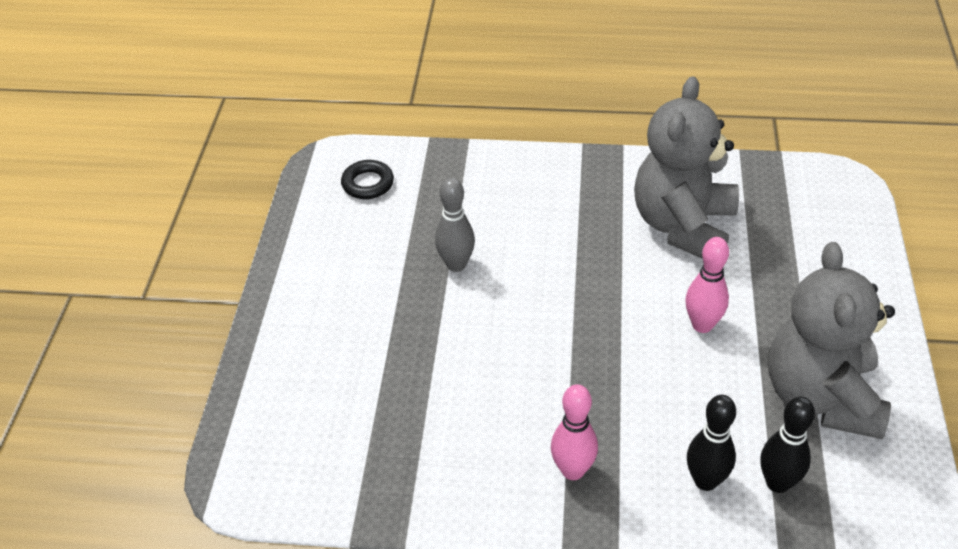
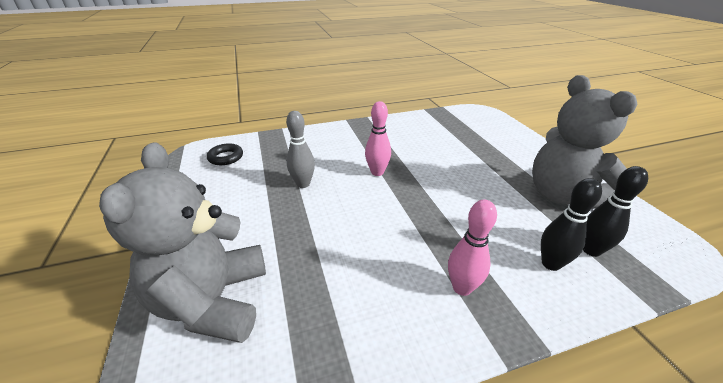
camera: 25 degrees left, 10 degrees down
(683, 226) = (422, 140): grey teddy bear -> grey teddy bear (213, 301)
(702, 325) = (469, 179): pink bowling pin -> pink bowling pin (377, 172)

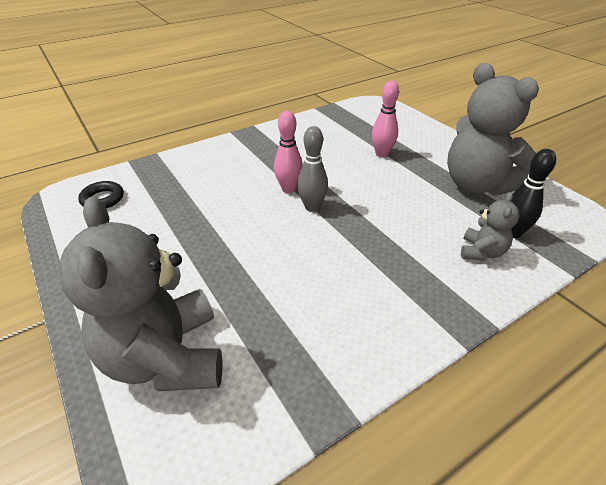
camera: 15 degrees left, 5 degrees up
(303, 184) = (211, 215): grey bowling pin -> grey bowling pin (312, 207)
(462, 288) = (410, 290): pink bowling pin -> pink bowling pin (382, 154)
(550, 264) = (481, 252): black bowling pin -> grey teddy bear

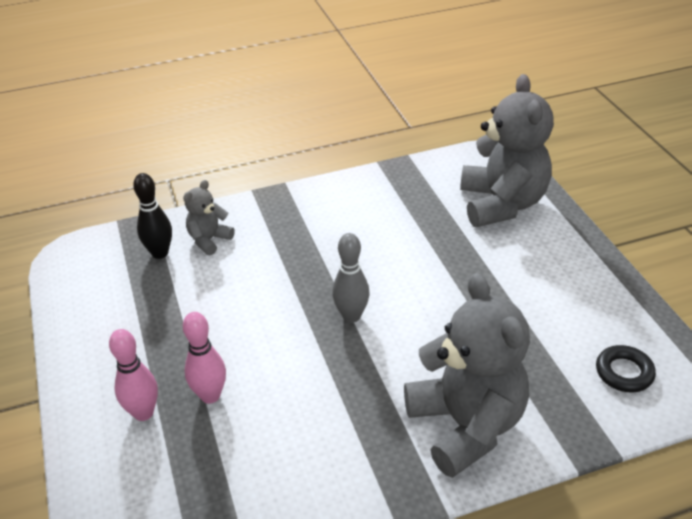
camera: 165 degrees left, 0 degrees up
(289, 189) = (372, 348): pink bowling pin -> pink bowling pin (143, 413)
(477, 185) = (132, 316): grey teddy bear -> grey teddy bear (466, 425)

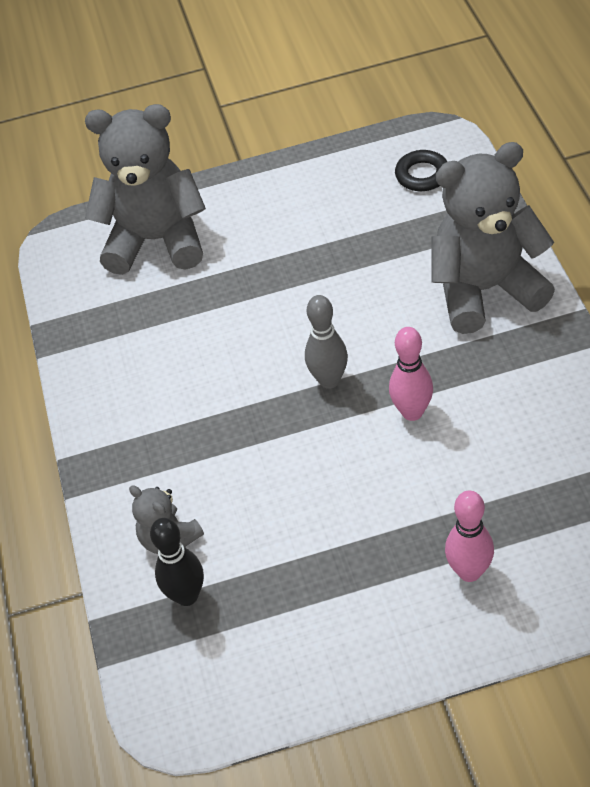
camera: 80 degrees left, 10 degrees up
(210, 396) = (444, 507): pink bowling pin -> pink bowling pin (412, 412)

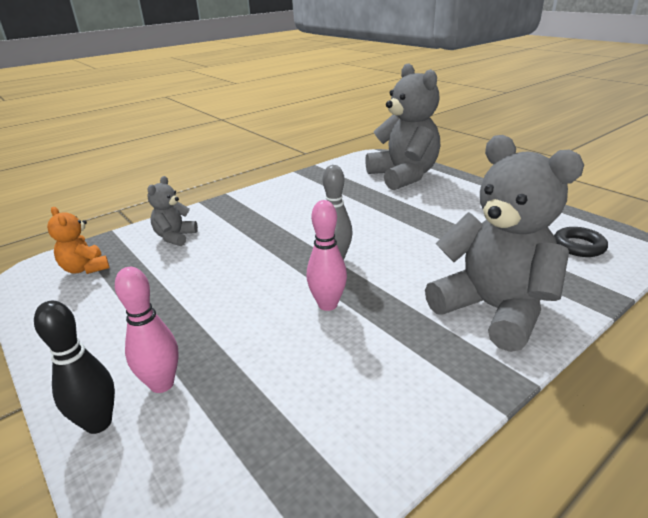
camera: 60 degrees right, 20 degrees down
(187, 595) = (130, 254): black bowling pin -> black bowling pin (98, 423)
(196, 649) = (85, 268): none -> orange teddy bear

